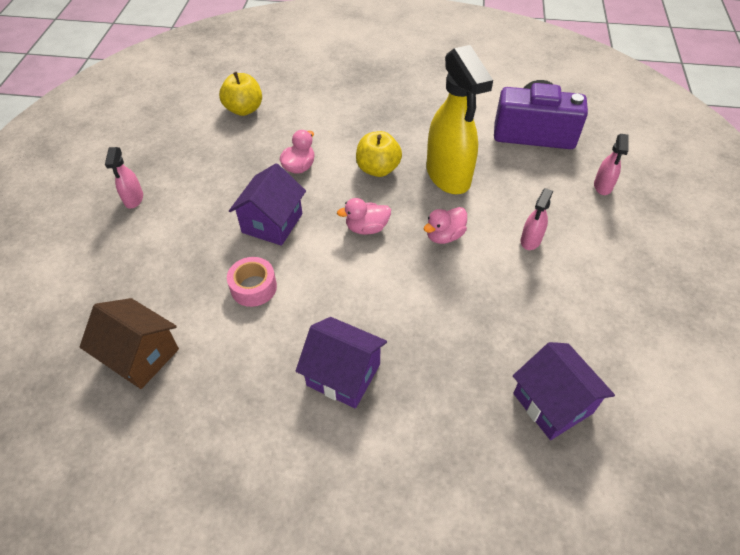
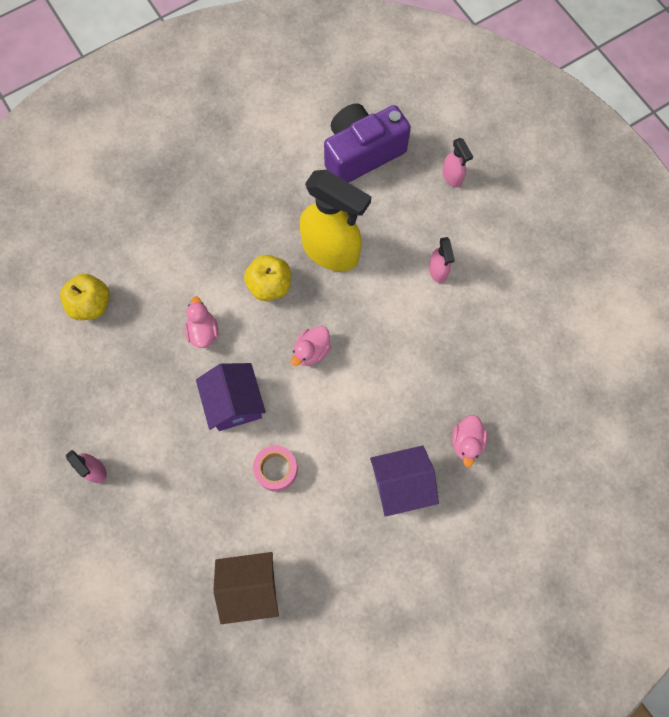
camera: 40 degrees left, 20 degrees up
(444, 236) = (374, 314): pink duck -> pink duck (467, 442)
(552, 403) = (543, 397): purple house -> none

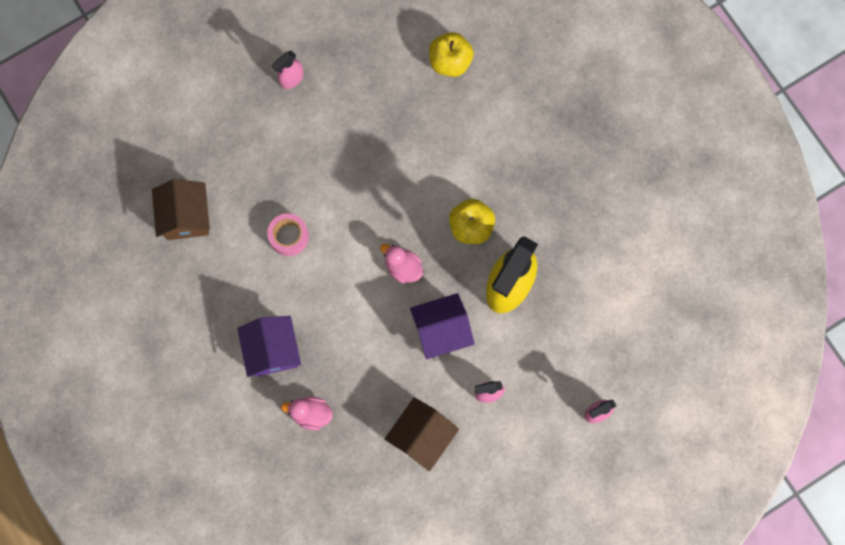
camera: 90 degrees right, 5 degrees up
(203, 332) = (423, 166): pink duck -> none
(234, 403) = (352, 197): purple house -> purple house (441, 331)
(361, 153) = (622, 318): purple camera -> none
(483, 333) = (421, 436): none -> brown house

